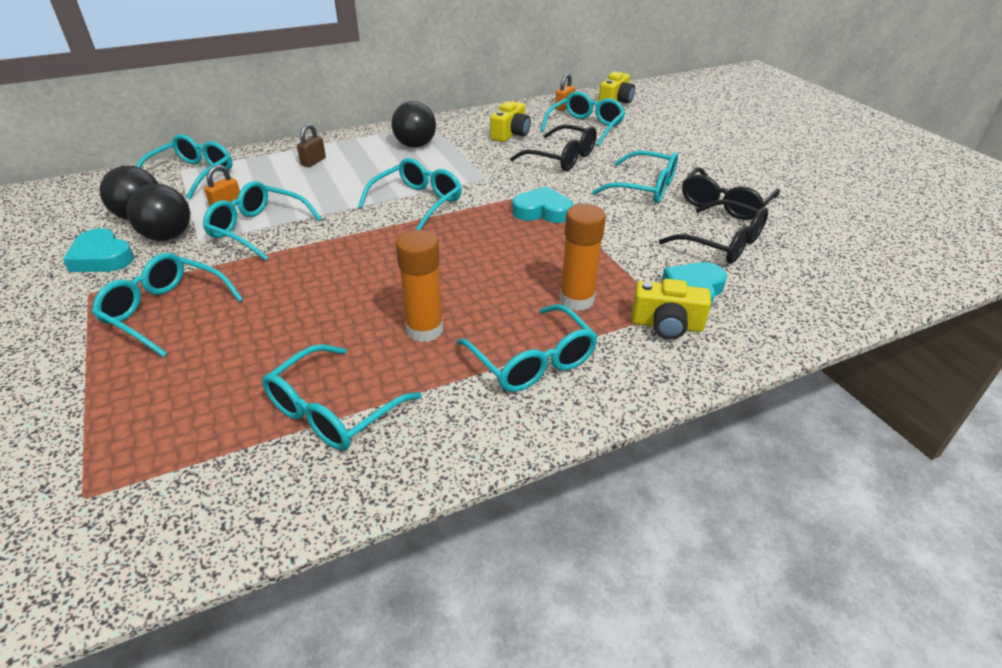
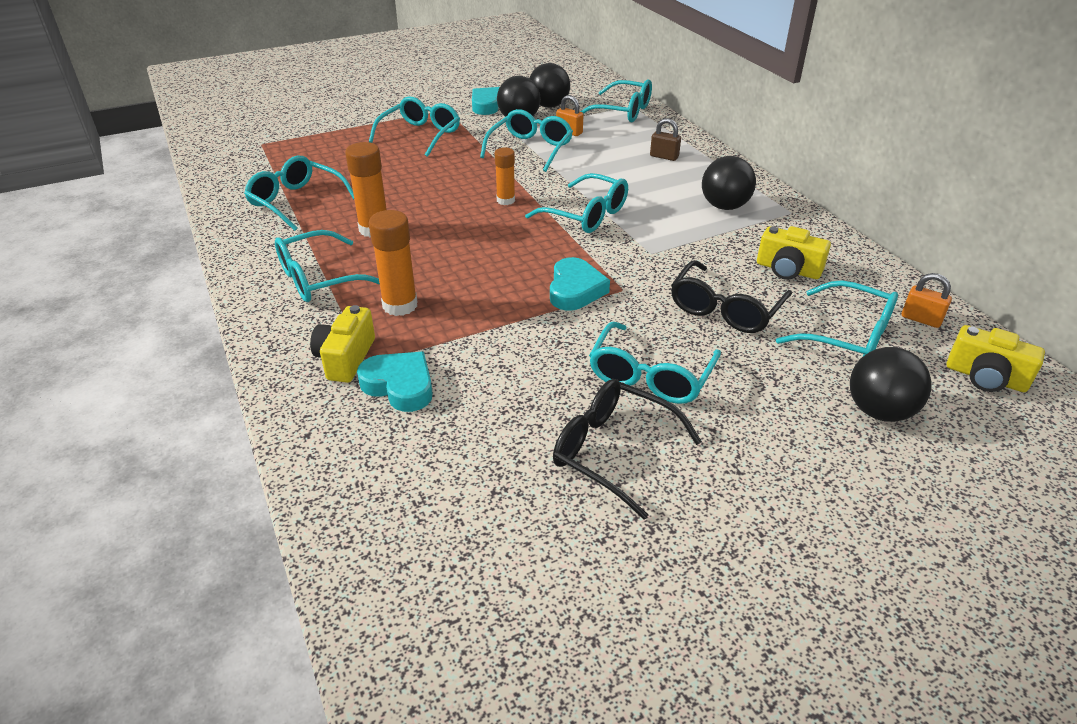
camera: 90 degrees right, 0 degrees up
(377, 244) = (505, 200): none -> orange glue stick
(653, 129) = (879, 411): none -> black ball
(721, 243) = (502, 428): black glasses -> none

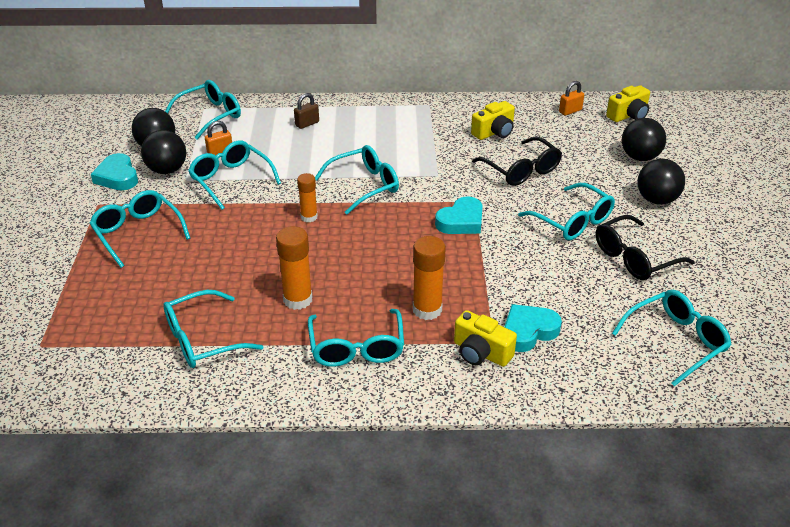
camera: 65 degrees left, 0 degrees up
(575, 290) = (461, 221): turquoise heart -> turquoise heart turned 105 degrees clockwise
(724, 206) = (400, 125): black ball -> black ball (656, 200)
(847, 336) = (572, 140): turquoise glasses -> turquoise glasses (676, 341)

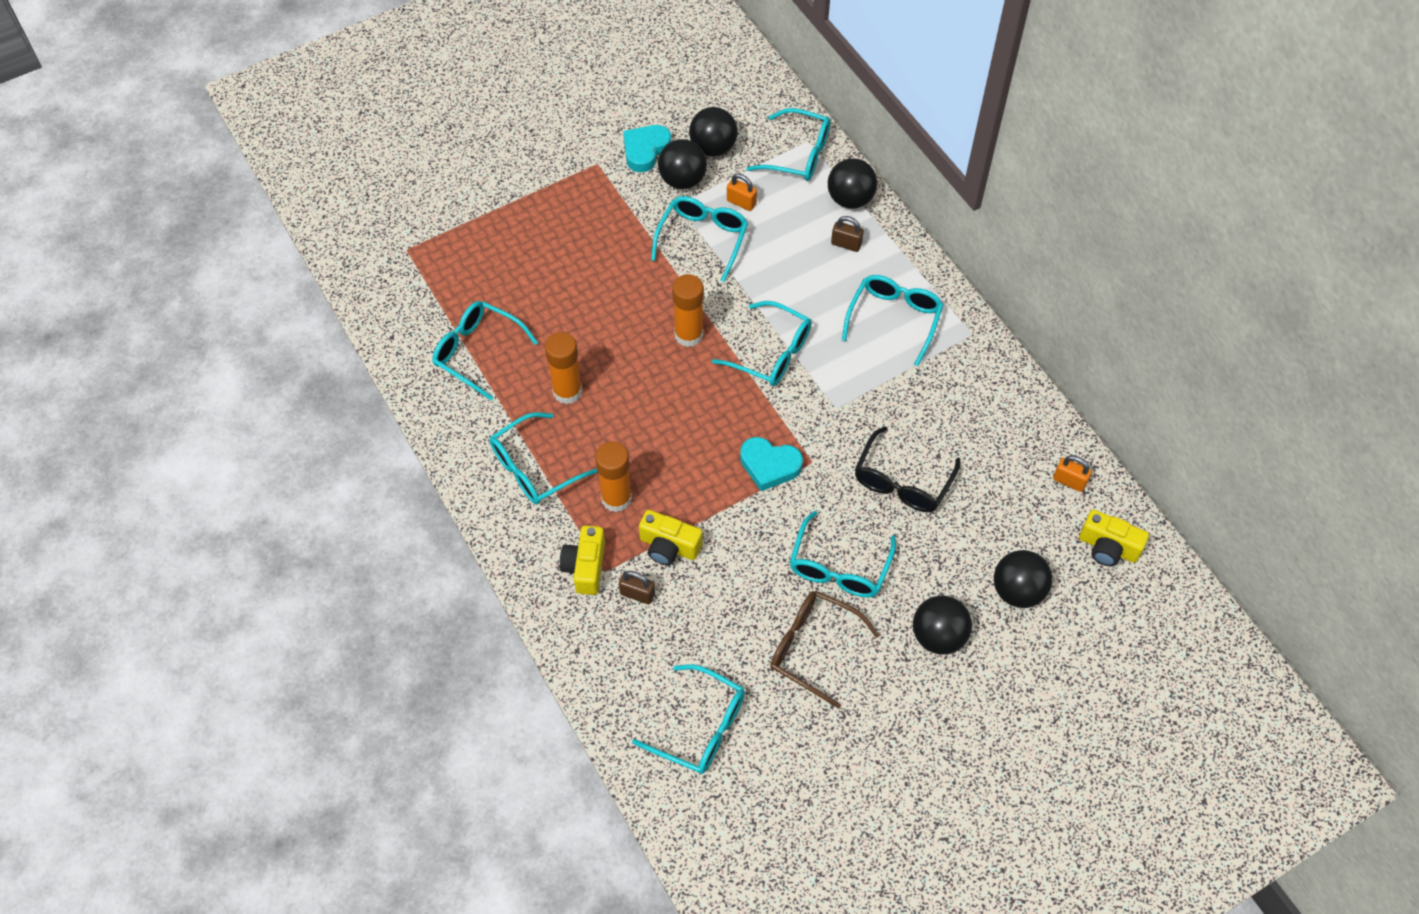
camera: 60 degrees right, 20 degrees up
(138, 233) = (578, 220): turquoise glasses -> turquoise glasses (894, 319)
(272, 109) = (850, 199): none -> black ball
(309, 217) = (688, 335): orange glue stick -> orange glue stick, size x1.55
(494, 132) = (961, 423): yellow camera -> yellow camera (669, 546)
(528, 331) = (637, 594): turquoise heart -> brown padlock
(635, 257) = (813, 648): black glasses -> brown glasses

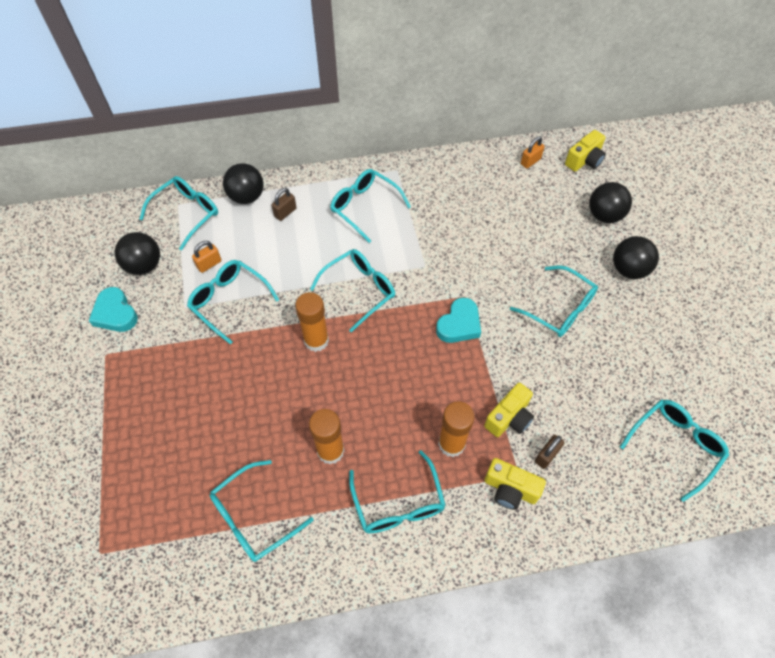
camera: 70 degrees left, 0 degrees up
(682, 180) = (163, 296): black ball -> none
(813, 648) = (622, 347): brown glasses -> none
(902, 481) = (500, 248): black glasses -> none

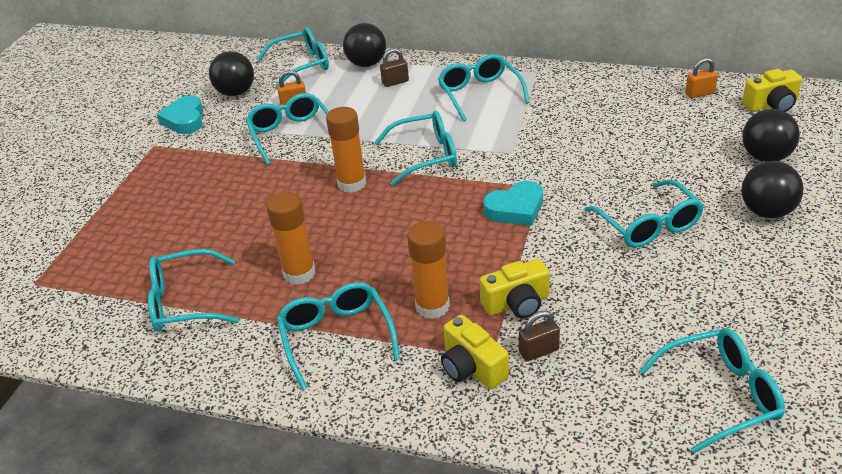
camera: 30 degrees right, 20 degrees down
(398, 502) = (336, 337): turquoise glasses -> turquoise glasses turned 150 degrees clockwise

